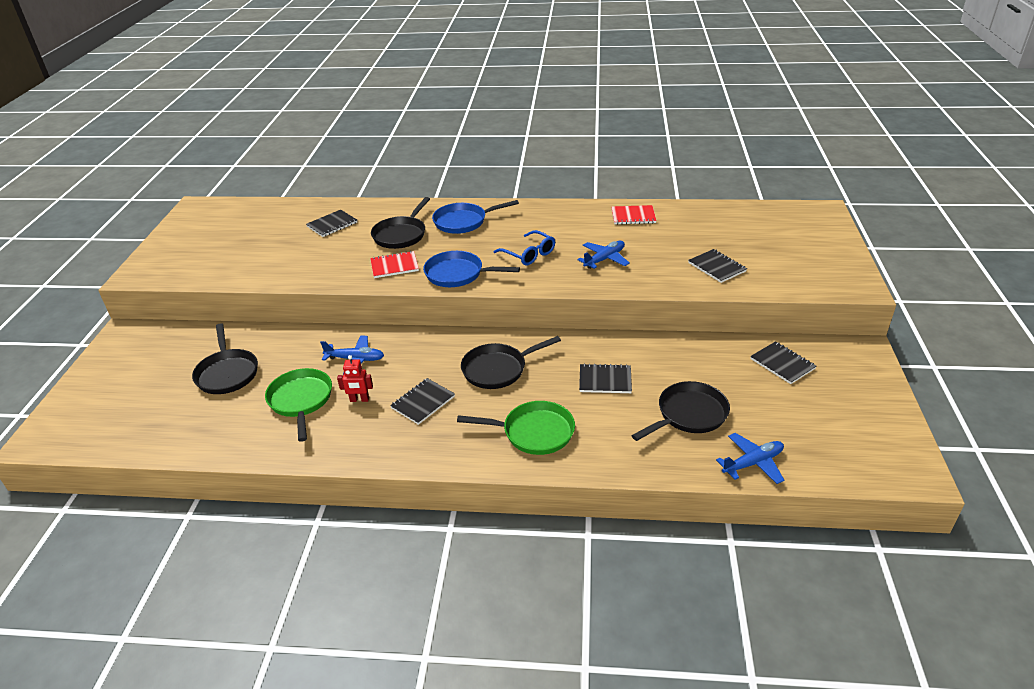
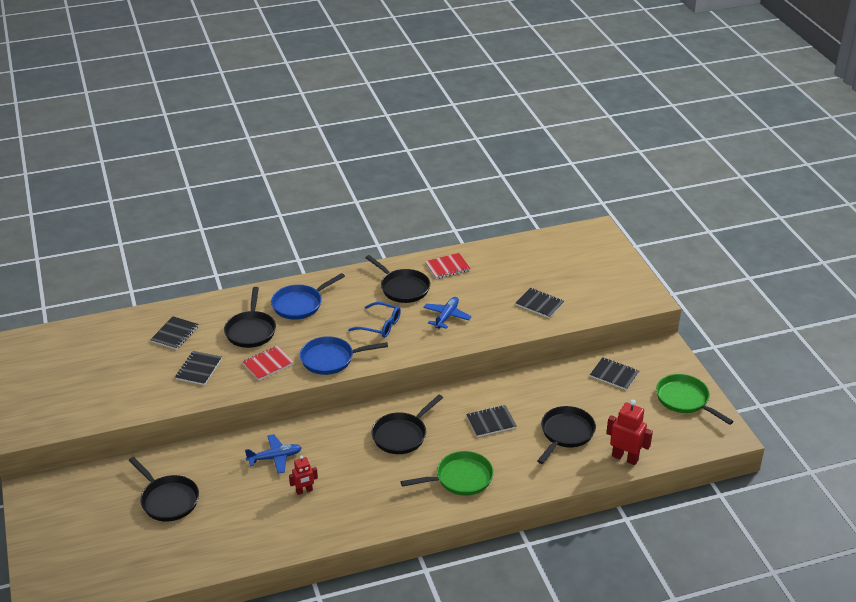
camera: 25 degrees left, 0 degrees up
(301, 401) = (254, 505): green pan -> green pan (685, 400)
(423, 402) = (358, 479): black notebook -> black notebook (199, 369)
(574, 226) = (402, 288): none -> black pan
(753, 463) = (625, 458): blue plane -> red robot

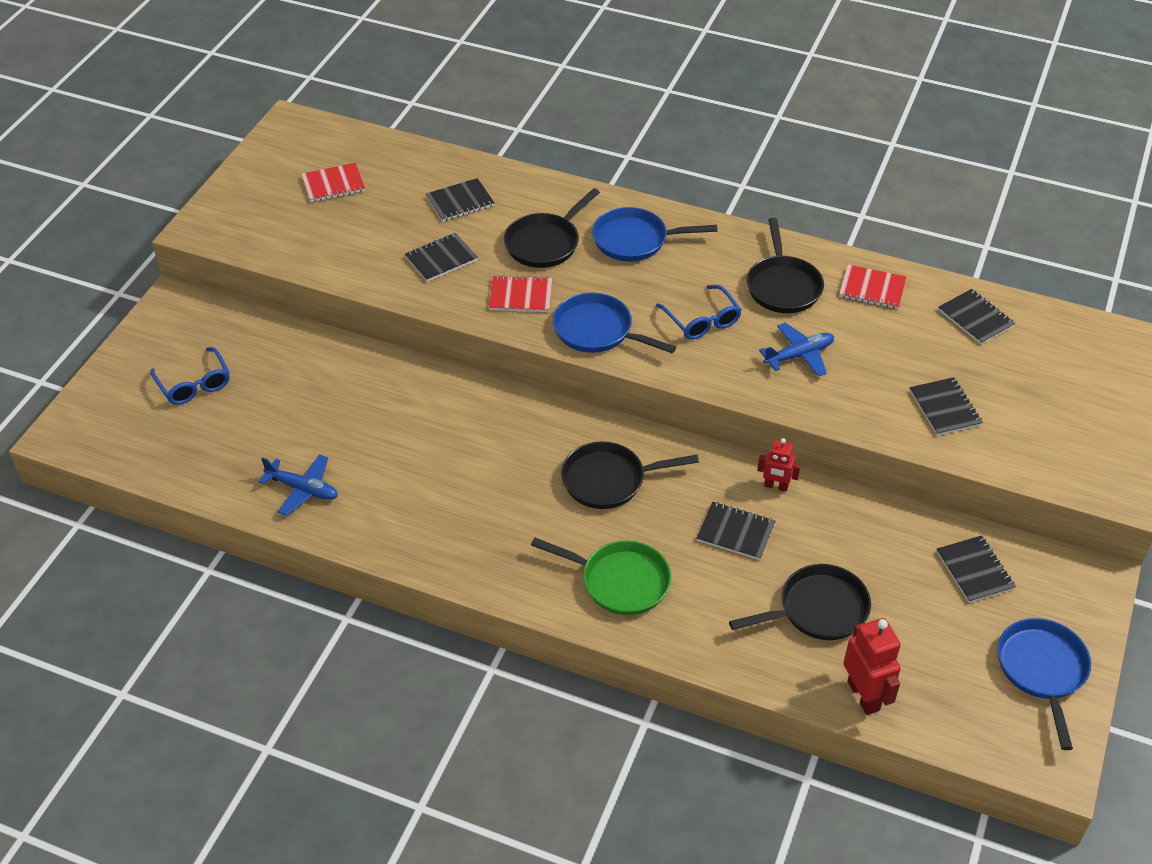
camera: 40 degrees right, 10 degrees up
(82, 363) = (333, 184): none -> red notebook
(100, 525) = (194, 384): none -> blue glasses
(168, 500) = (284, 397): black pan -> none
(275, 458) = (440, 418): blue plane -> blue plane (303, 489)
(304, 491) = (429, 479): red robot -> red robot (776, 486)
(510, 256) = (975, 318): none -> black notebook
(685, 400) = (1042, 671): green pan -> blue pan

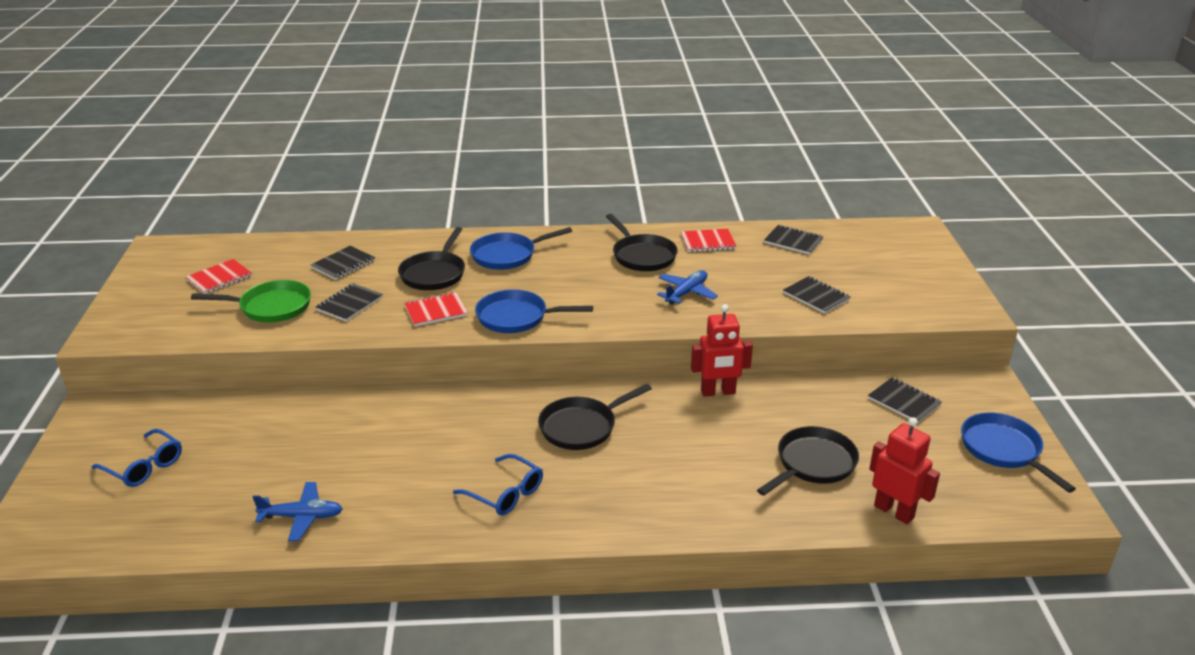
camera: 25 degrees left, 15 degrees down
(619, 581) = (640, 495): green pan -> green pan (271, 307)
(702, 320) = (596, 290): blue glasses -> blue glasses (505, 493)
(735, 532) = (710, 431): black notebook -> none
(776, 486) = (718, 392): red robot -> red robot, size x1.64

